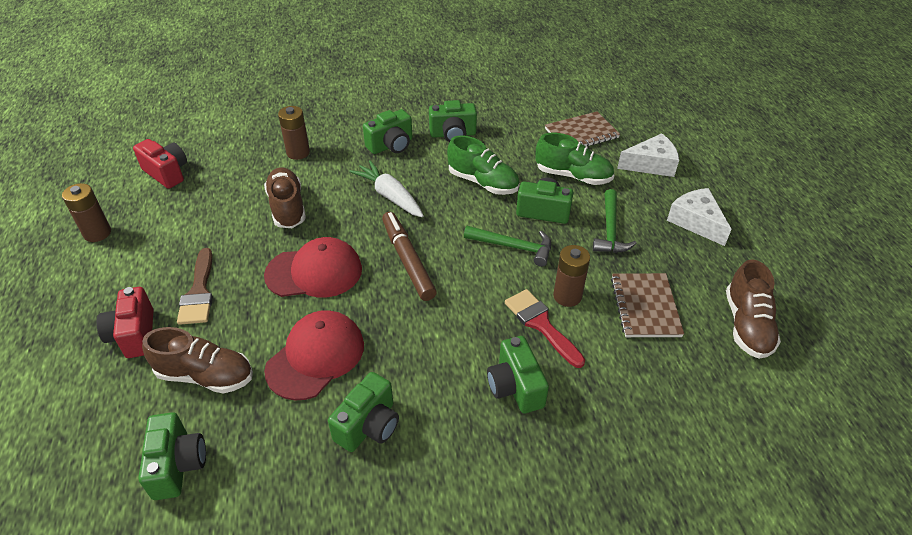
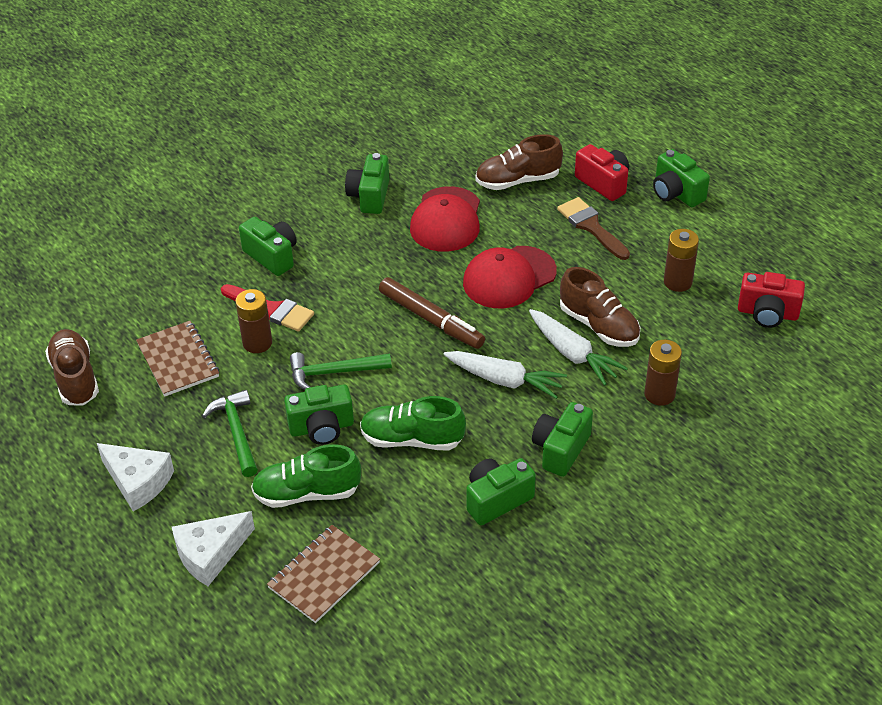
camera: 155 degrees right, 0 degrees up
(97, 233) = (744, 235): brown battery -> brown battery (677, 282)
(178, 465) = (480, 136): green camera -> green camera (676, 193)
(326, 196) = (572, 354): none -> white carrot

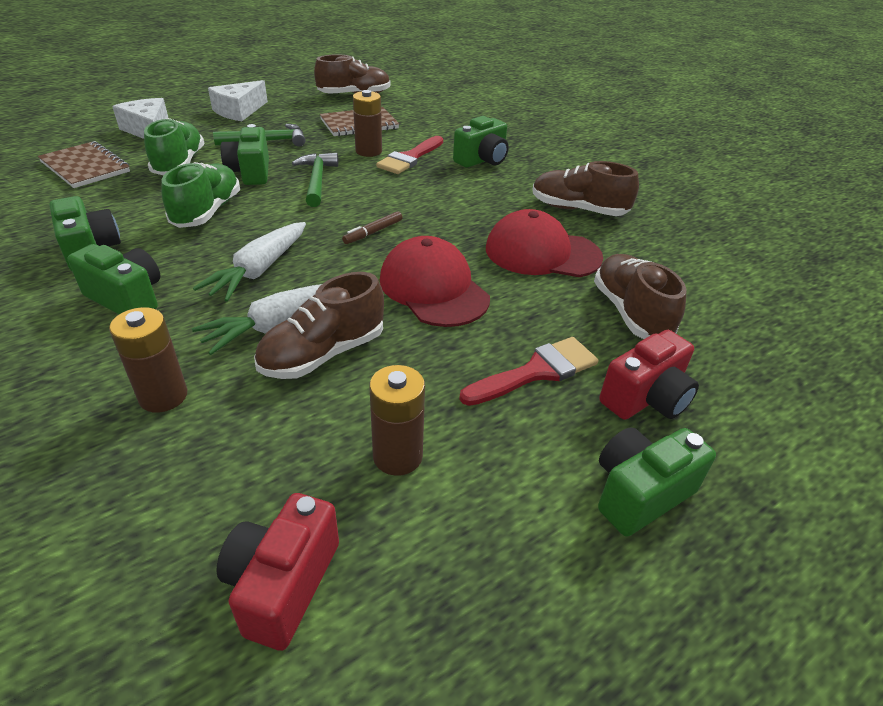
camera: 90 degrees right, 5 degrees down
(369, 196) = (578, 209): green camera -> brown shoe
(431, 320) = (373, 232): brown marker -> brown marker, size x0.50
(591, 226) = (536, 372): brown brush -> red brush

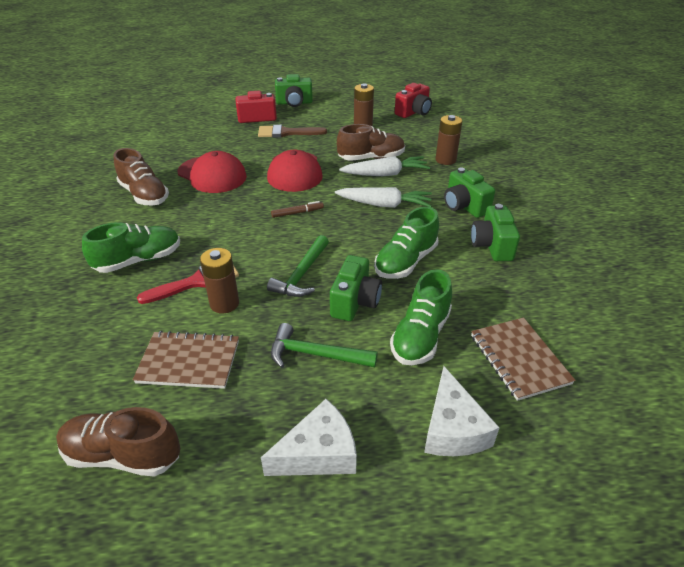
camera: 150 degrees left, 0 degrees up
(259, 270) = (384, 205): white carrot -> white carrot turned 45 degrees clockwise
(482, 160) = (138, 260): green camera -> green shoe
(536, 372) = (286, 133): red brush -> brown brush
(630, 313) = (215, 140): brown shoe -> none

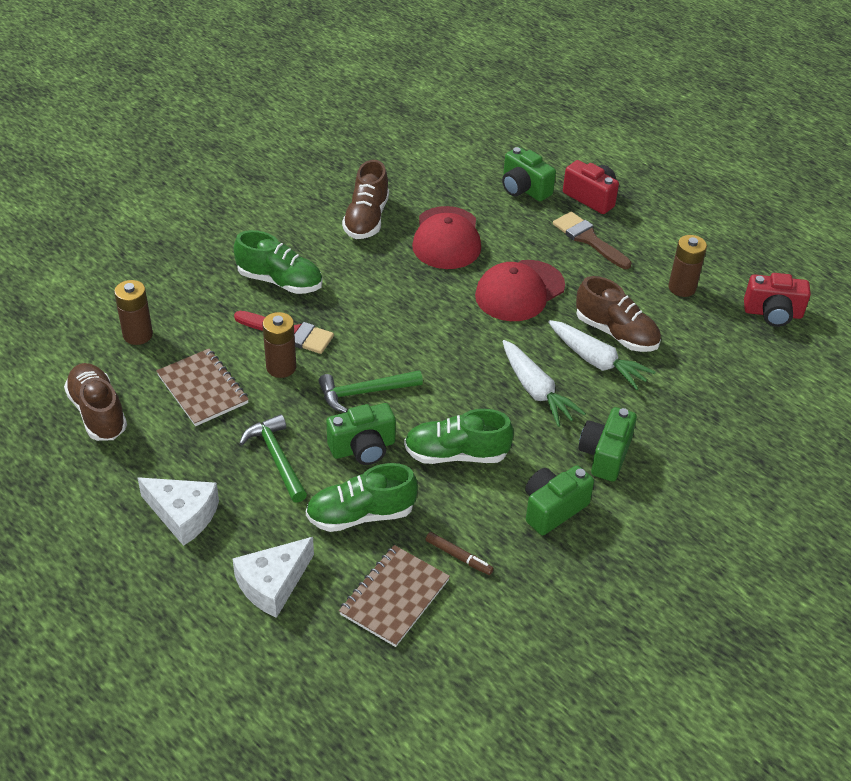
camera: 50 degrees right, 5 degrees up
(294, 103) = (662, 204): green camera -> green camera (524, 189)
(297, 213) = (451, 335): brown marker -> brown marker (458, 557)
(445, 160) = (688, 396): brown battery -> brown battery (138, 335)

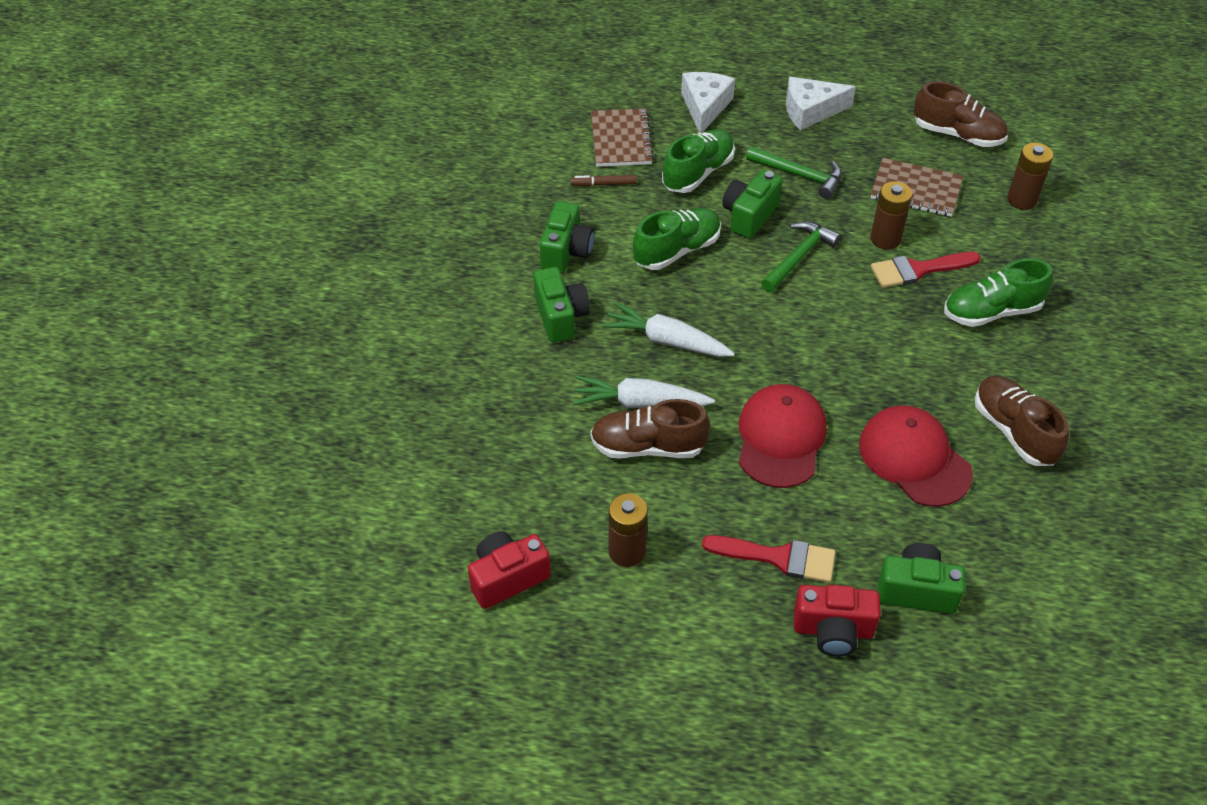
camera: 145 degrees right, 5 degrees up
(588, 239) = (778, 558): brown brush -> red brush

